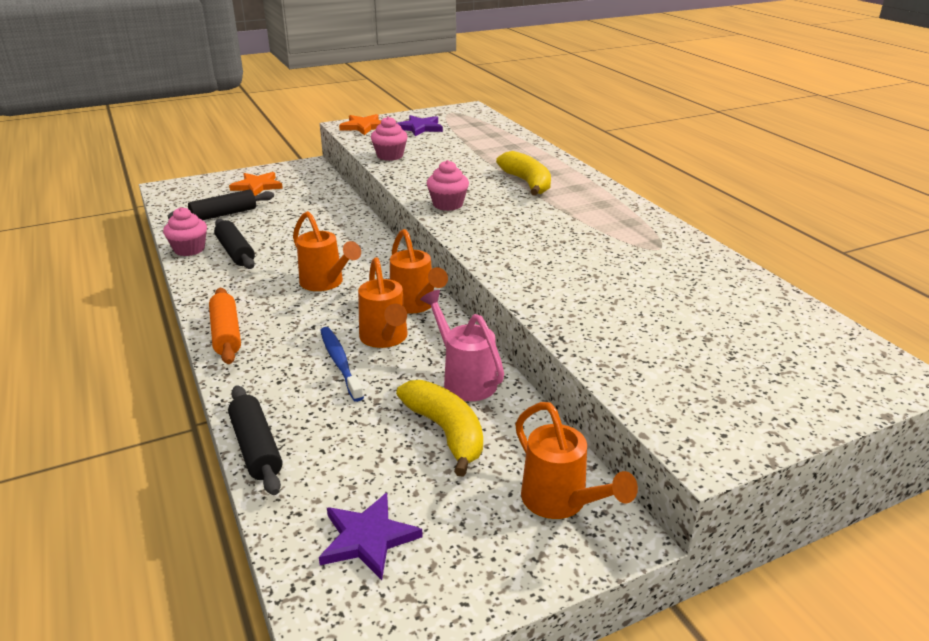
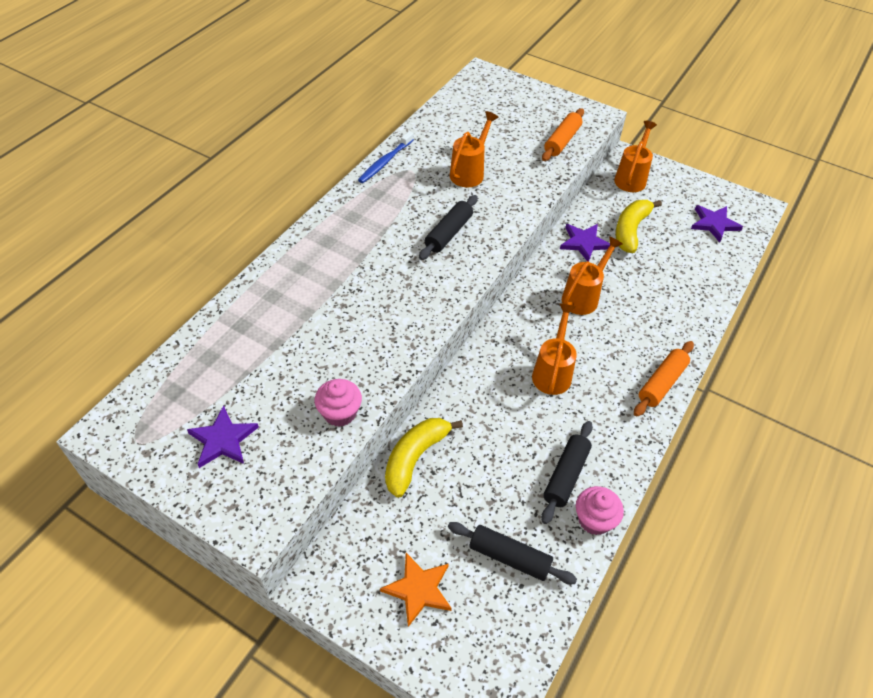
camera: 125 degrees left, 20 degrees up
(256, 448) = (718, 293): black rolling pin -> black rolling pin (448, 233)
(340, 363) = (626, 303): blue toothbrush -> blue toothbrush (385, 162)
(364, 127) = (251, 505): orange star -> none
(415, 306) = (533, 302): orange watering can -> orange watering can (470, 172)
(448, 204) = (427, 304): pink cupcake -> none
(464, 379) = (584, 243): pink watering can -> purple star
(527, 183) = (339, 274): yellow banana -> yellow banana (415, 458)
(647, 376) = (562, 141): none -> orange rolling pin

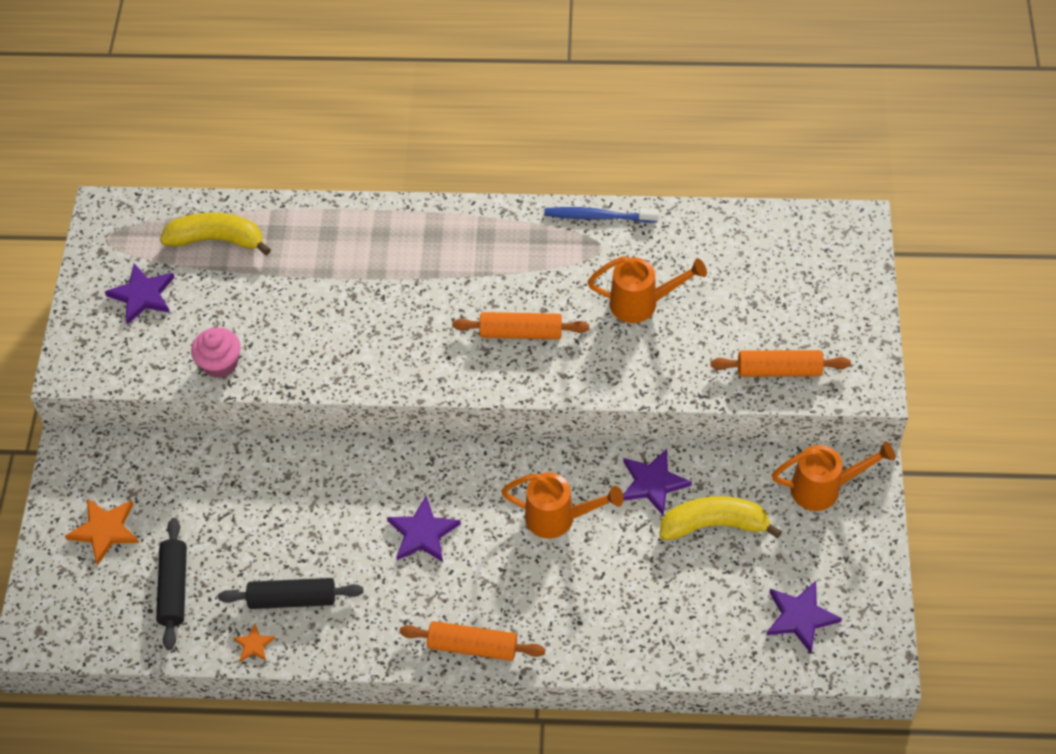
camera: 65 degrees right, 5 degrees up
(415, 458) = (240, 460): yellow banana -> yellow banana (217, 240)
(448, 233) = (521, 333): black rolling pin -> orange rolling pin
(553, 371) = (423, 533): orange watering can -> purple star
(594, 519) = (254, 644): pink cupcake -> orange star

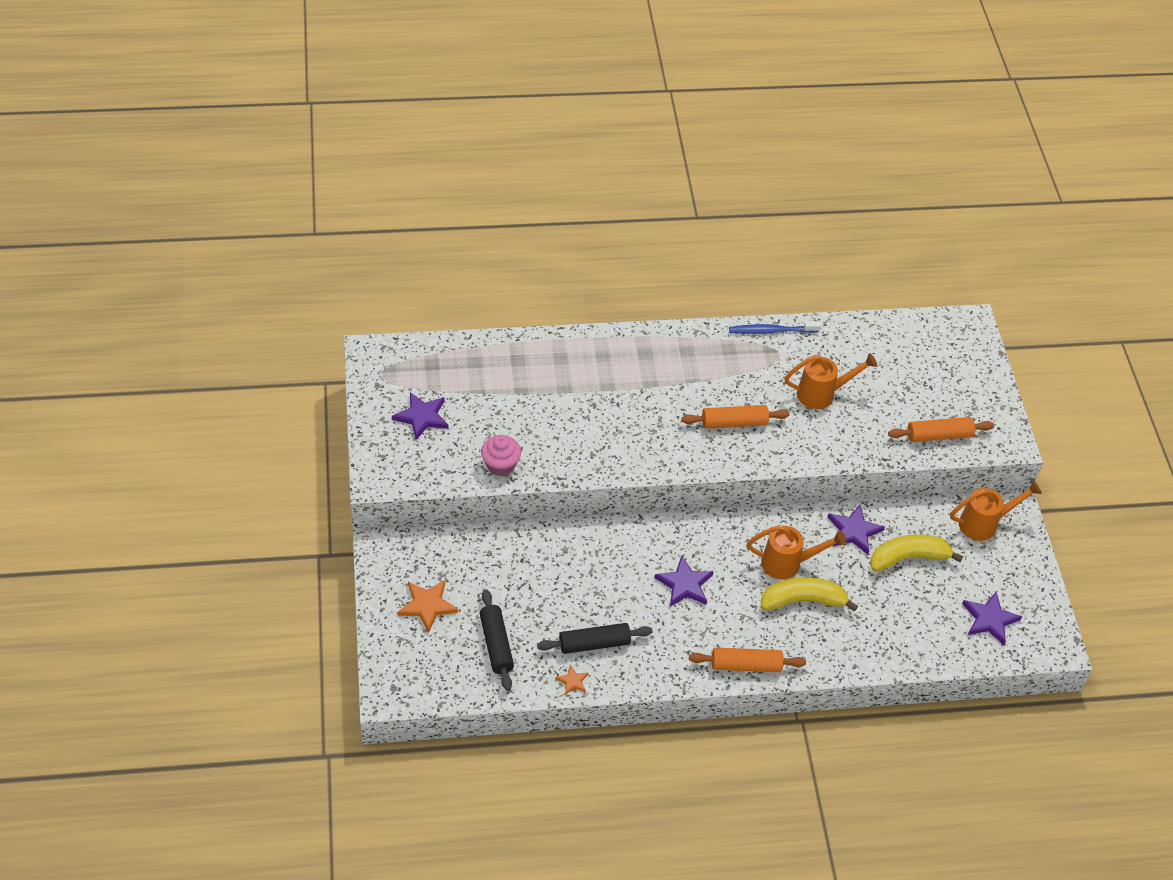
camera: 15 degrees left, 5 degrees down
(217, 240) = (471, 369): yellow banana -> yellow banana (802, 600)

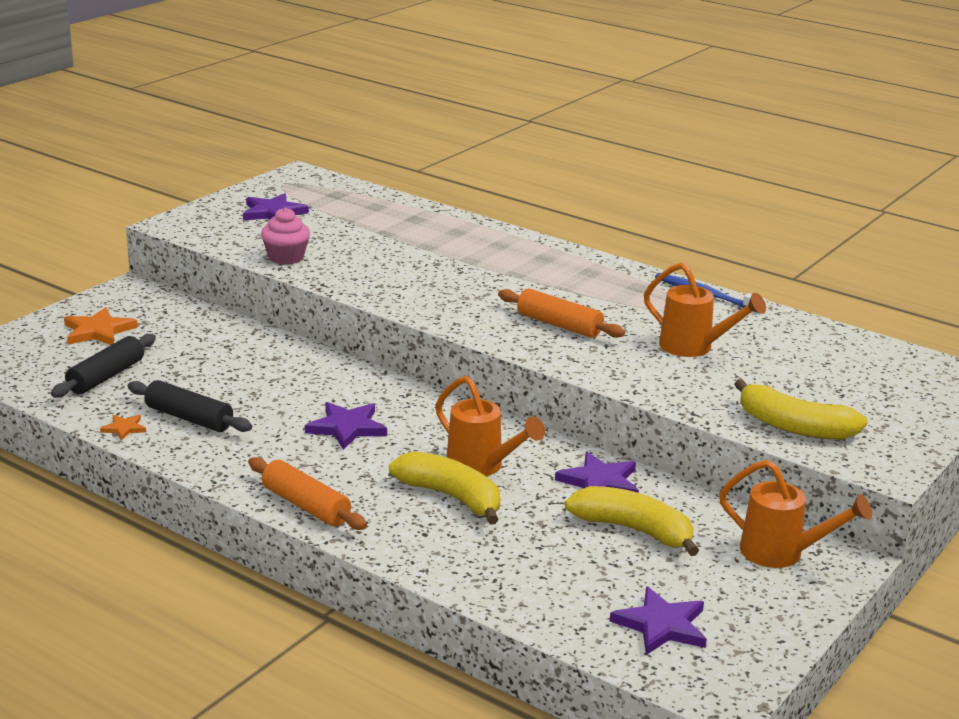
camera: 45 degrees right, 25 degrees down
(939, 435) = (794, 427): orange rolling pin -> yellow banana

